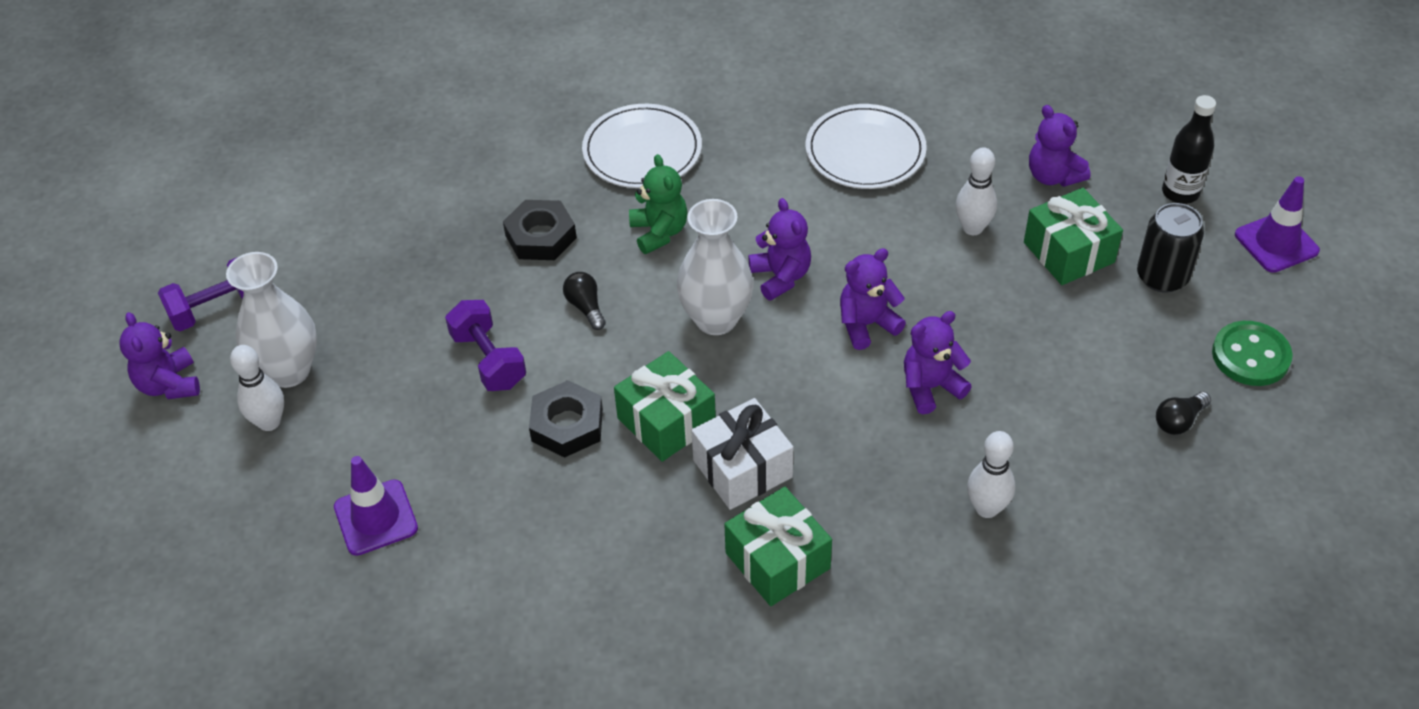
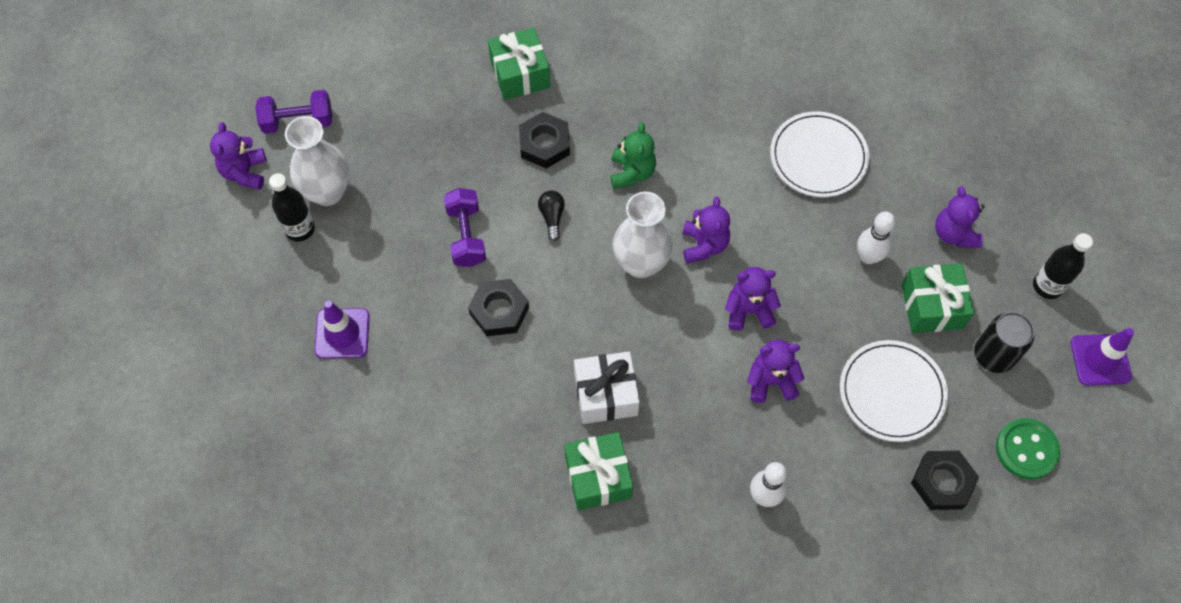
camera: 20 degrees right, 15 degrees up
(269, 422) = (300, 229): white bowling pin -> black bottle
(642, 150) = (650, 94): white plate -> white plate (892, 392)
(666, 421) = (569, 335): green gift -> green gift (520, 74)
(1179, 421) = (942, 482): black light bulb -> black nut

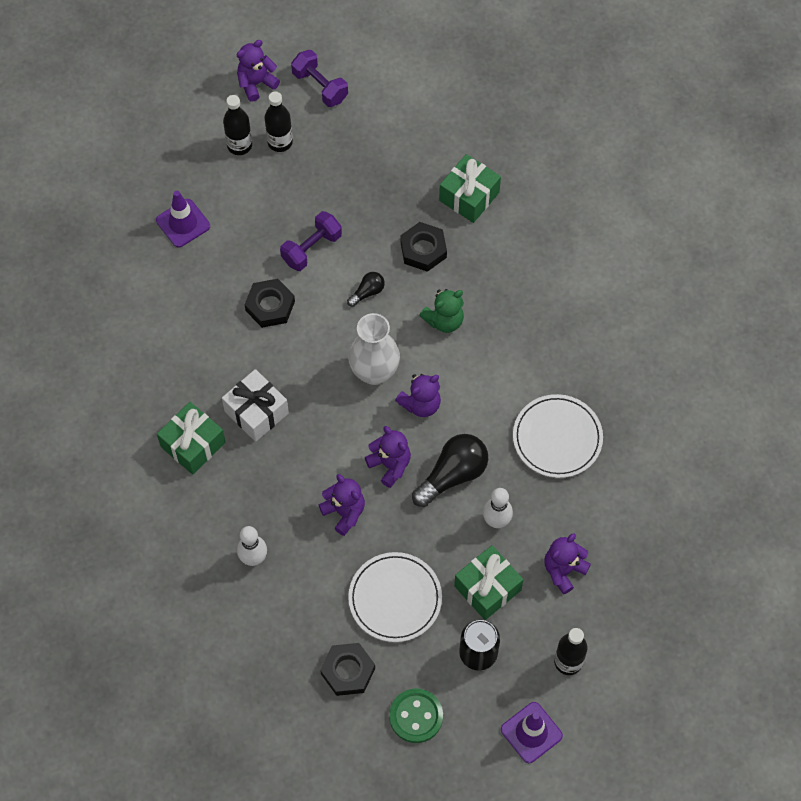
camera: 55 degrees right, 0 degrees up
(327, 192) = (280, 142): white vase -> black bottle
(796, 264) = (452, 475): none -> black light bulb

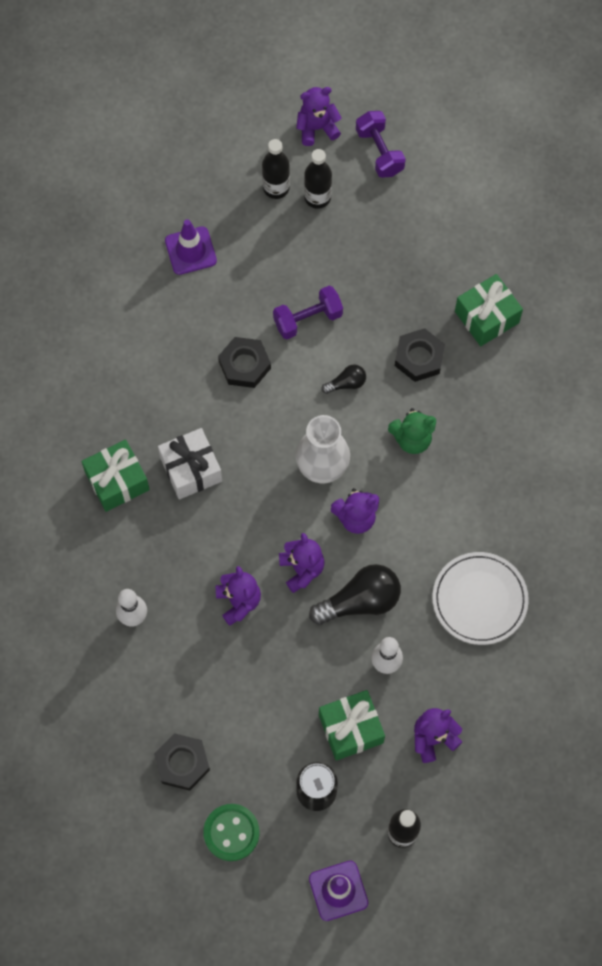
camera: 20 degrees right, 5 degrees up
(395, 598) = (255, 707): white plate -> none

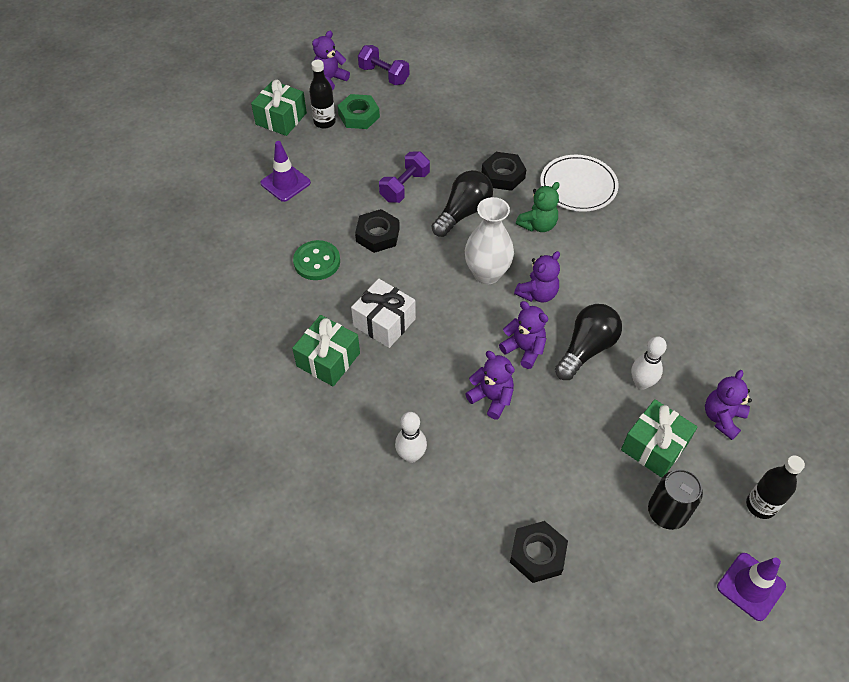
camera: 30 degrees left, 15 degrees down
(231, 832) = (624, 590): green button -> green button (317, 262)
(317, 197) = (359, 116): black bottle -> green nut
(346, 383) = (463, 213): black light bulb -> black light bulb, size x1.96
(479, 599) = (672, 303): white plate -> white plate (578, 186)
(486, 317) = (530, 133): green gift -> green gift (281, 118)

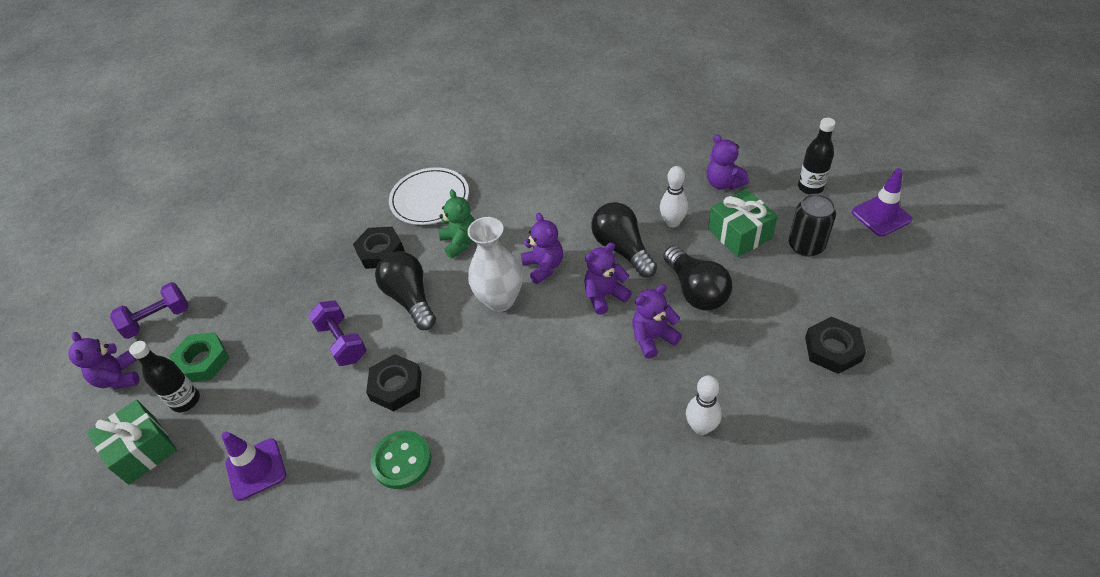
camera: 65 degrees left, 5 degrees down
(328, 359) = (549, 481): green gift -> none
(384, 322) = (521, 410): white gift -> none
(562, 421) = (696, 290): none -> black light bulb

